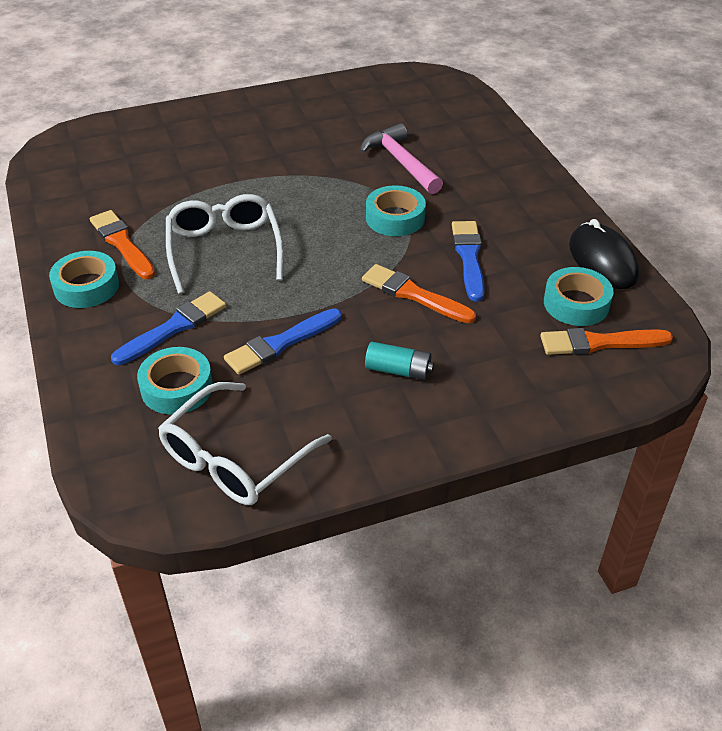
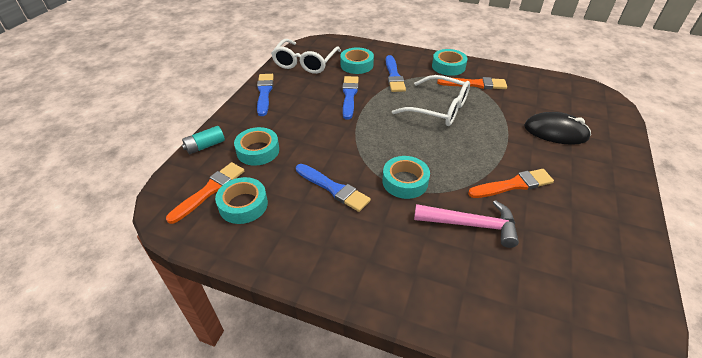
camera: 130 degrees right, 0 degrees up
(235, 459) = (305, 63): white glasses -> white glasses turned 150 degrees counterclockwise
(378, 443) = (264, 93): none -> blue brush
(398, 370) = (291, 116): turquoise battery -> turquoise battery (205, 146)
(414, 294) = (330, 149): orange brush -> orange brush (513, 185)
(497, 352) = (258, 151): none -> turquoise tape
(602, 261) = (254, 249): black mouse -> black mouse (555, 132)

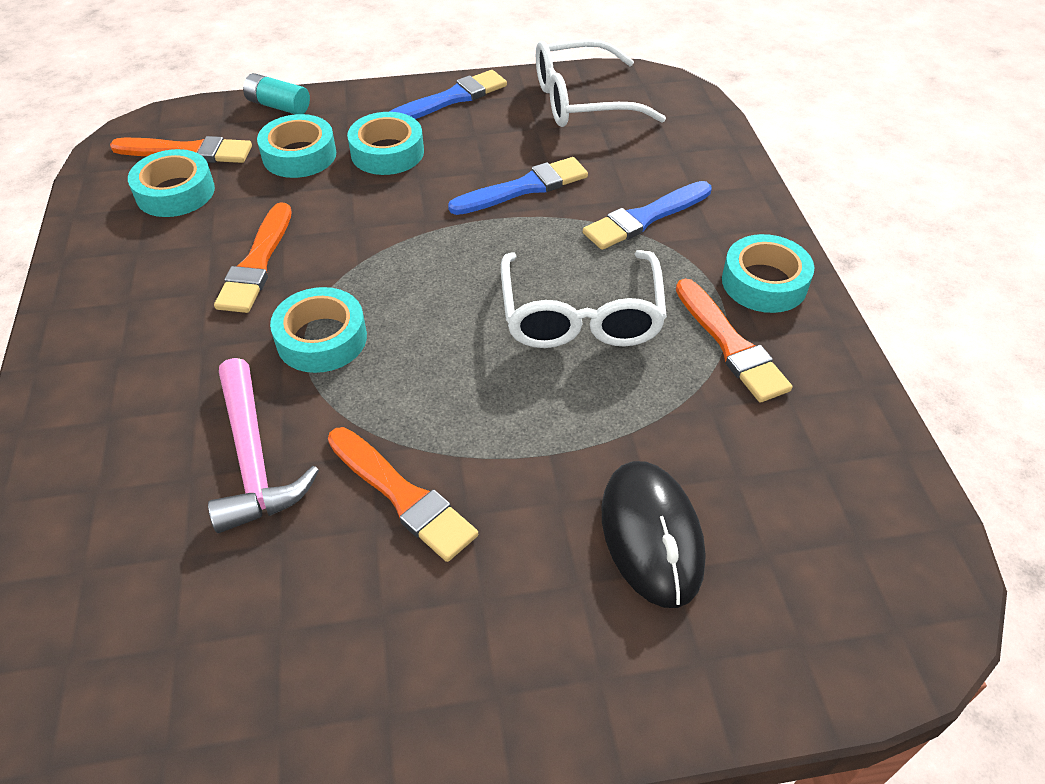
camera: 60 degrees right, 5 degrees up
(333, 188) = (257, 263): blue brush -> orange brush
(356, 65) = (637, 159): turquoise tape -> turquoise tape (387, 152)

